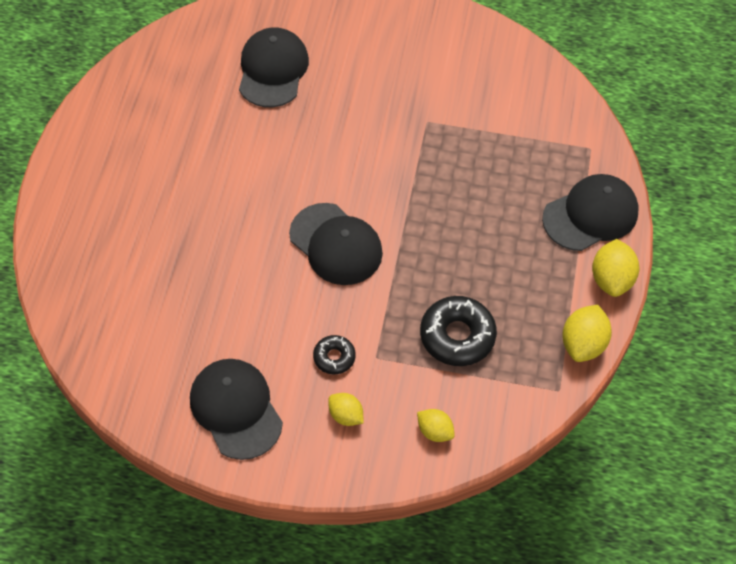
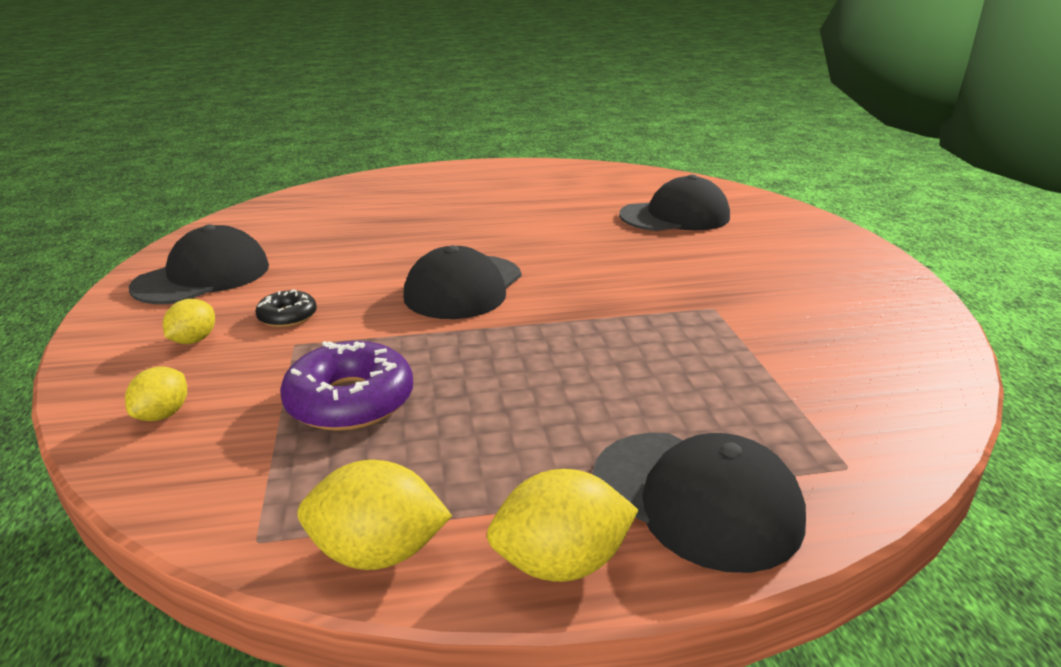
camera: 70 degrees right, 30 degrees down
(457, 336) = (350, 401): black donut -> purple donut

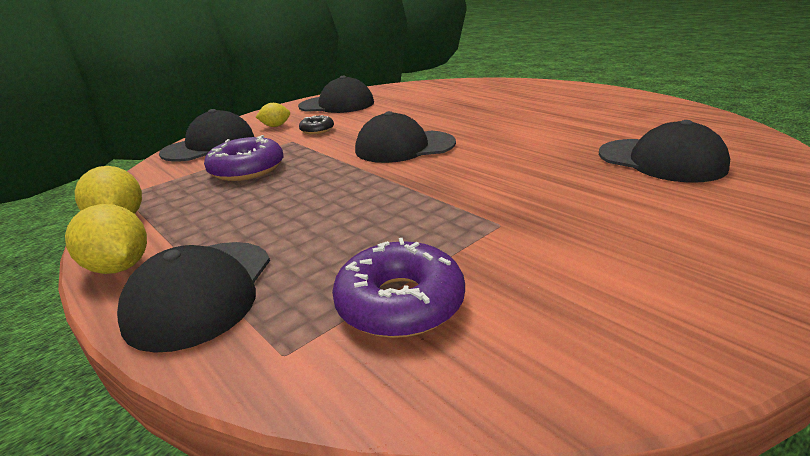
camera: 60 degrees right, 0 degrees up
(163, 414) = (209, 145): yellow lemon -> black cap
(806, 390) = (400, 303): none -> purple donut

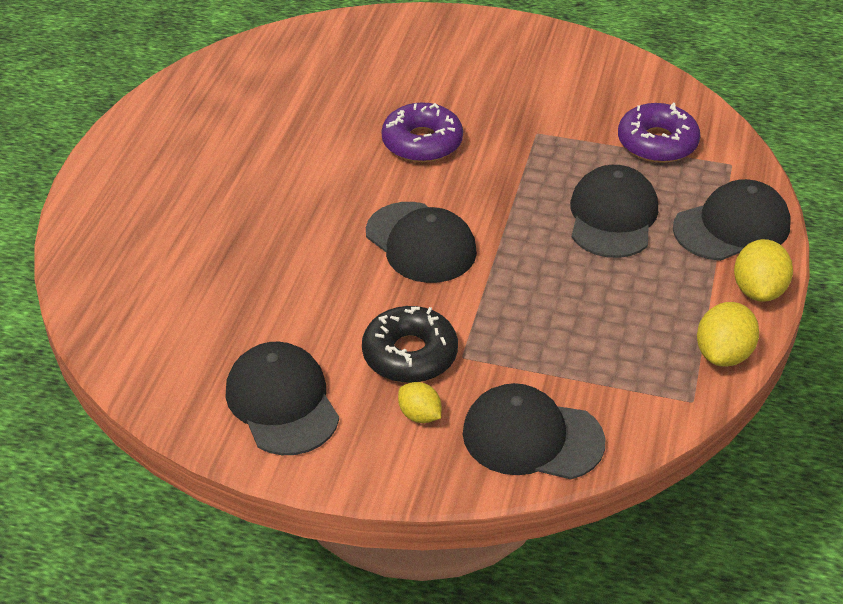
camera: 125 degrees left, 15 degrees up
(247, 169) = (564, 339): purple donut -> purple donut (422, 142)
(317, 130) = (410, 354): black donut -> black donut, size x1.82
(661, 160) = (361, 81): black cap -> black cap (612, 217)

